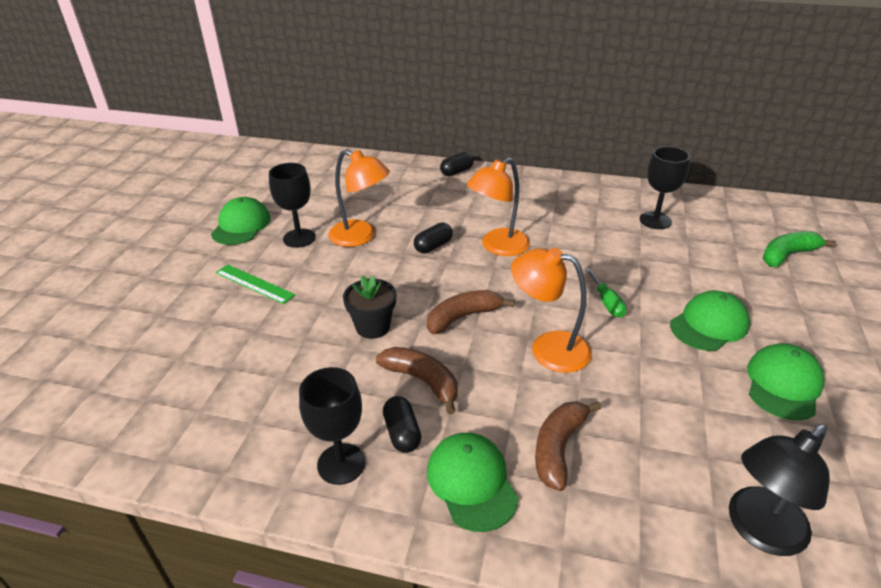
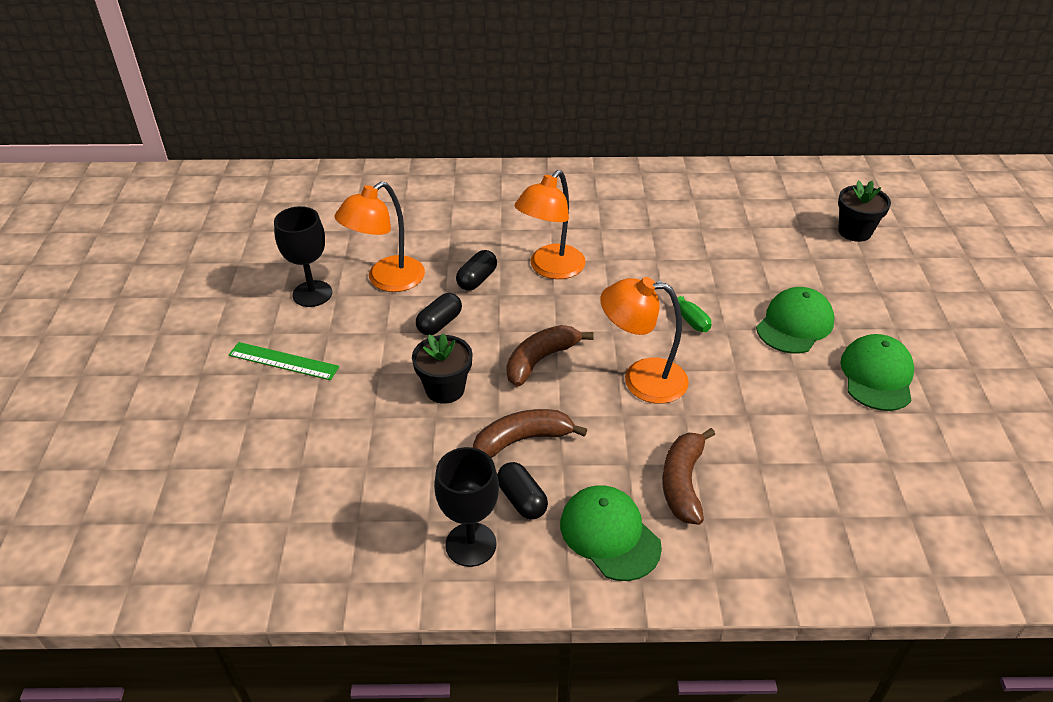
camera: 15 degrees left, 5 degrees up
(241, 225) = (231, 288): green cap -> none
(361, 237) = (387, 280): orange lamp -> orange lamp turned 120 degrees clockwise
(422, 381) = (522, 440): brown banana -> brown banana turned 45 degrees counterclockwise
(457, 172) = (469, 177): black capsule -> black capsule (439, 323)
(655, 220) = (712, 209): black goblet -> none
(758, 530) = (882, 522): black lamp -> none
(787, 255) = (854, 231): green banana -> black flower pot

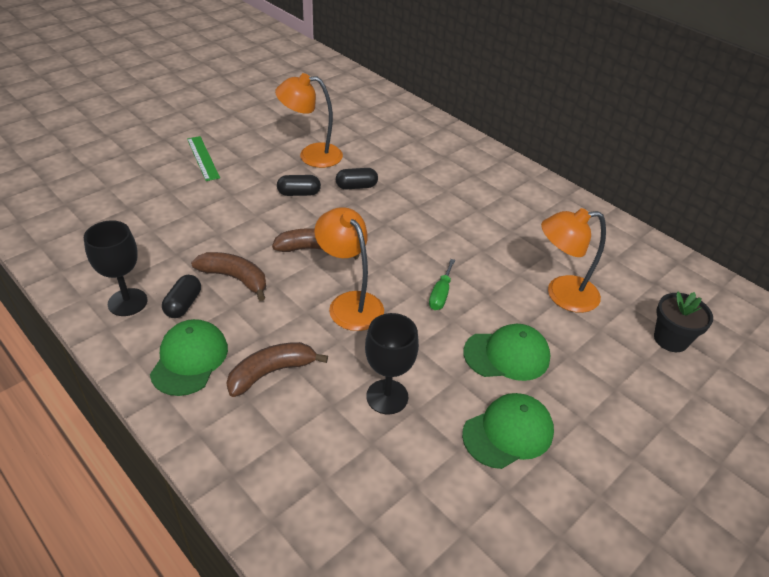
camera: 45 degrees right, 0 degrees up
(312, 294) = (267, 137): black goblet -> black goblet (387, 397)
(445, 389) = (245, 225): black flower pot -> none
(550, 269) = (406, 209): orange lamp -> orange lamp (562, 295)

